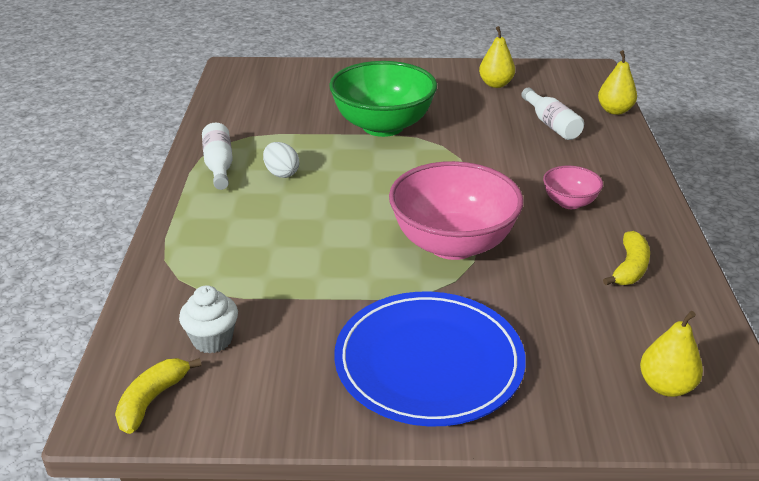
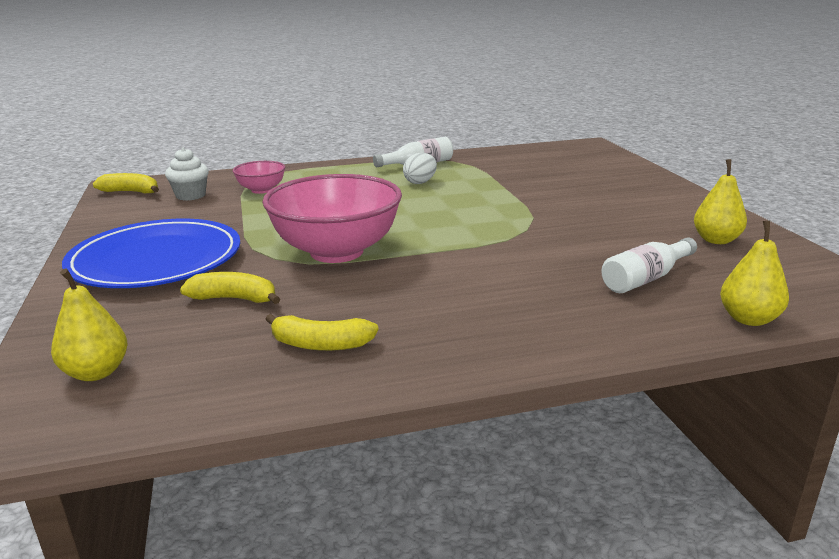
camera: 75 degrees right, 10 degrees down
(383, 126) = (541, 203): green bowl -> none
(541, 308) = (234, 299): none -> yellow banana
(569, 202) = (451, 301): pink bowl -> pink bowl (261, 190)

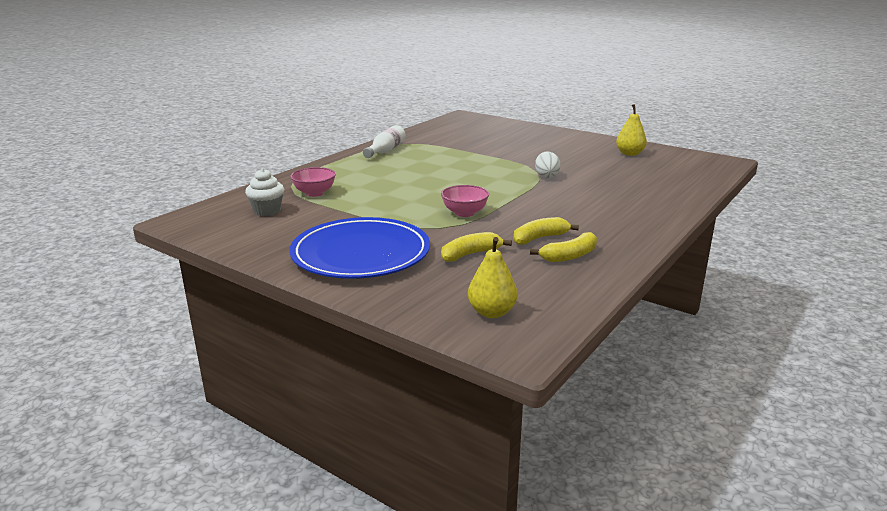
camera: 40 degrees left, 0 degrees up
(131, 192) = (204, 222): yellow banana -> yellow banana (539, 238)
(336, 252) = (464, 213): pink bowl -> pink bowl, size x0.48
(420, 182) = (414, 161): white egg -> white egg (546, 176)
(646, 278) = (638, 180): white bottle -> none
(748, 319) = (705, 184): yellow pear -> none

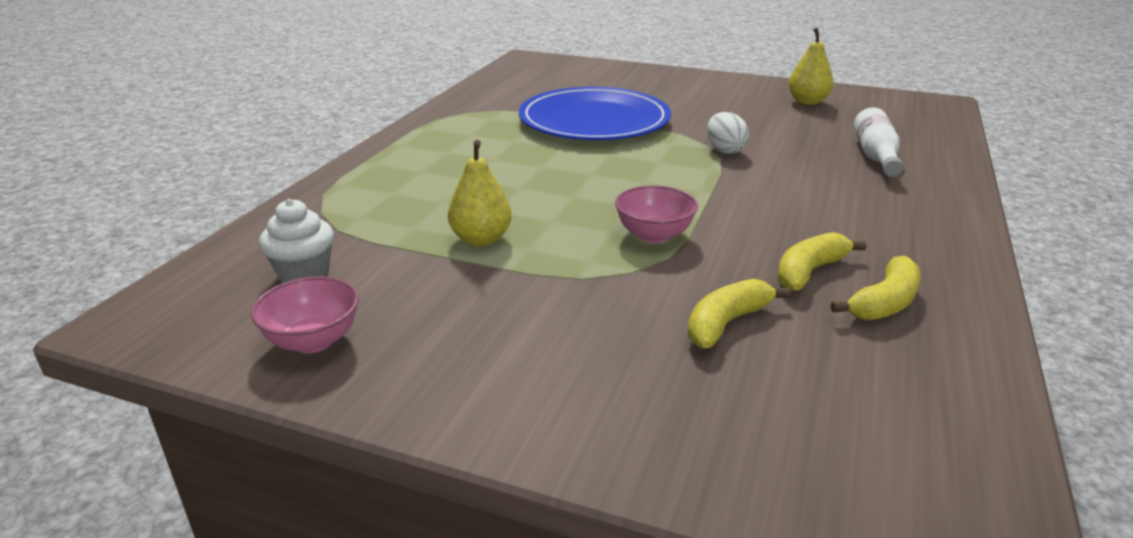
camera: 15 degrees left, 5 degrees up
(314, 193) = (373, 224): pink bowl -> pink bowl (313, 341)
(361, 253) = (533, 351): blue plate -> blue plate (594, 121)
(385, 151) = (448, 128): white bottle -> white bottle (875, 156)
(491, 312) = (865, 461): yellow pear -> yellow pear (481, 239)

